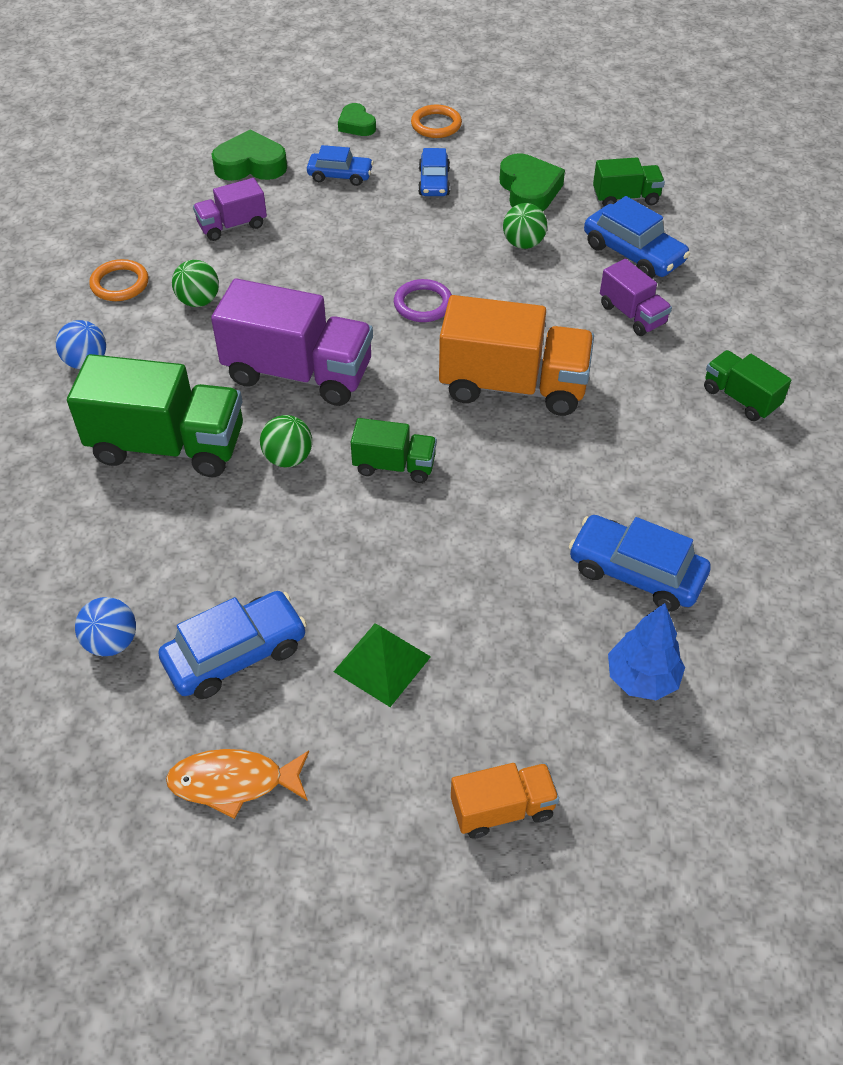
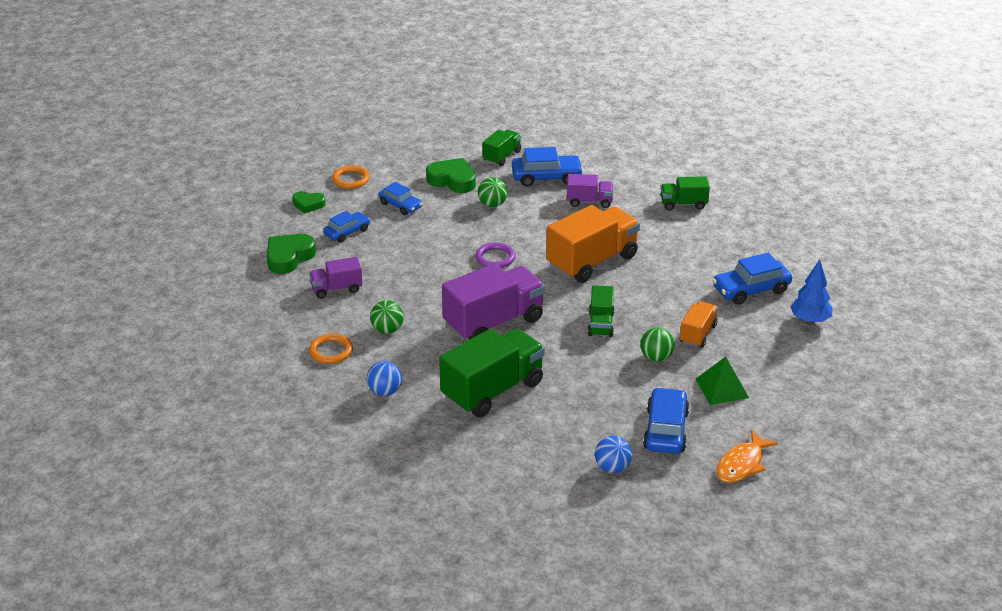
camera: 50 degrees left, 15 degrees down
(232, 226) = (336, 289): purple truck -> purple truck turned 60 degrees clockwise
(288, 458) = (553, 355): green ball -> green ball (656, 357)
(394, 465) = (601, 324): green truck -> green truck turned 135 degrees clockwise
(502, 809) = (836, 393): orange truck -> orange truck (697, 334)

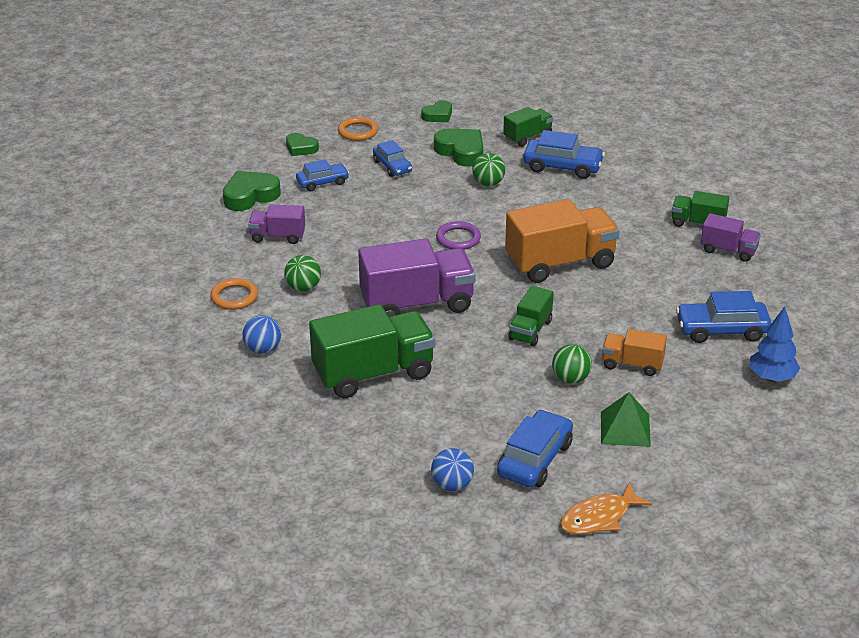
camera: 20 degrees right, 0 degrees up
(413, 151) = (438, 115): none -> green heart
(589, 201) = (594, 200): purple truck -> purple truck (728, 250)
(697, 334) = (632, 364): orange truck -> orange truck turned 120 degrees counterclockwise

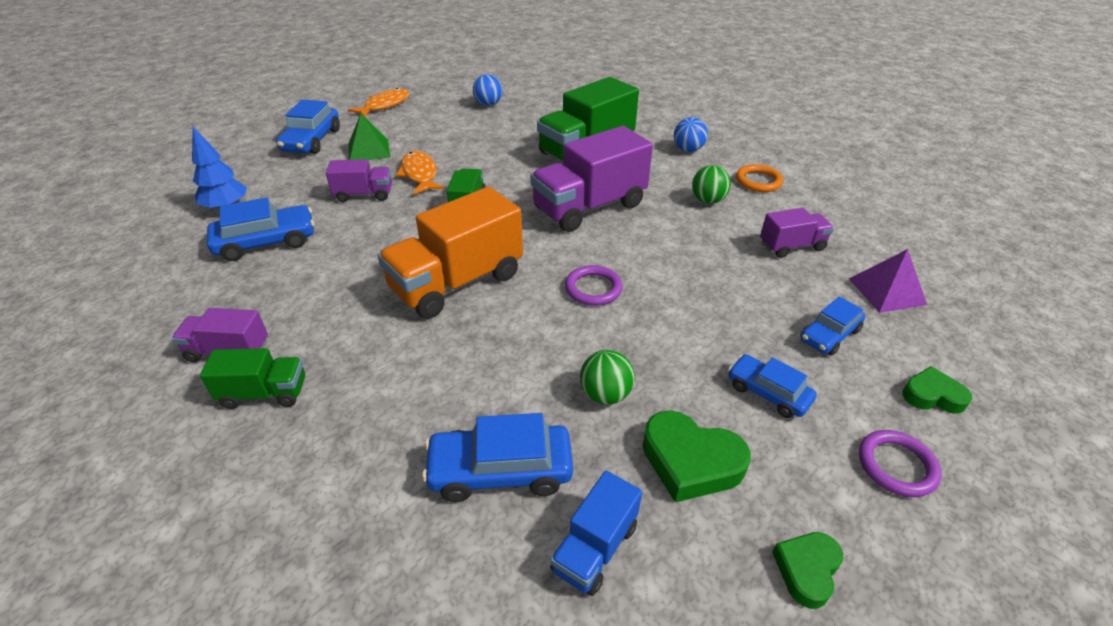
camera: 160 degrees right, 5 degrees up
(250, 196) = (886, 291): green heart -> purple pyramid
(358, 131) = (896, 466): orange ring -> purple ring
(527, 137) = (595, 548): green truck -> blue truck
(534, 459) = (436, 124): blue car -> blue car (312, 140)
(570, 379) = (419, 174): green ball -> orange fish
(632, 364) = (364, 194): orange truck -> purple truck

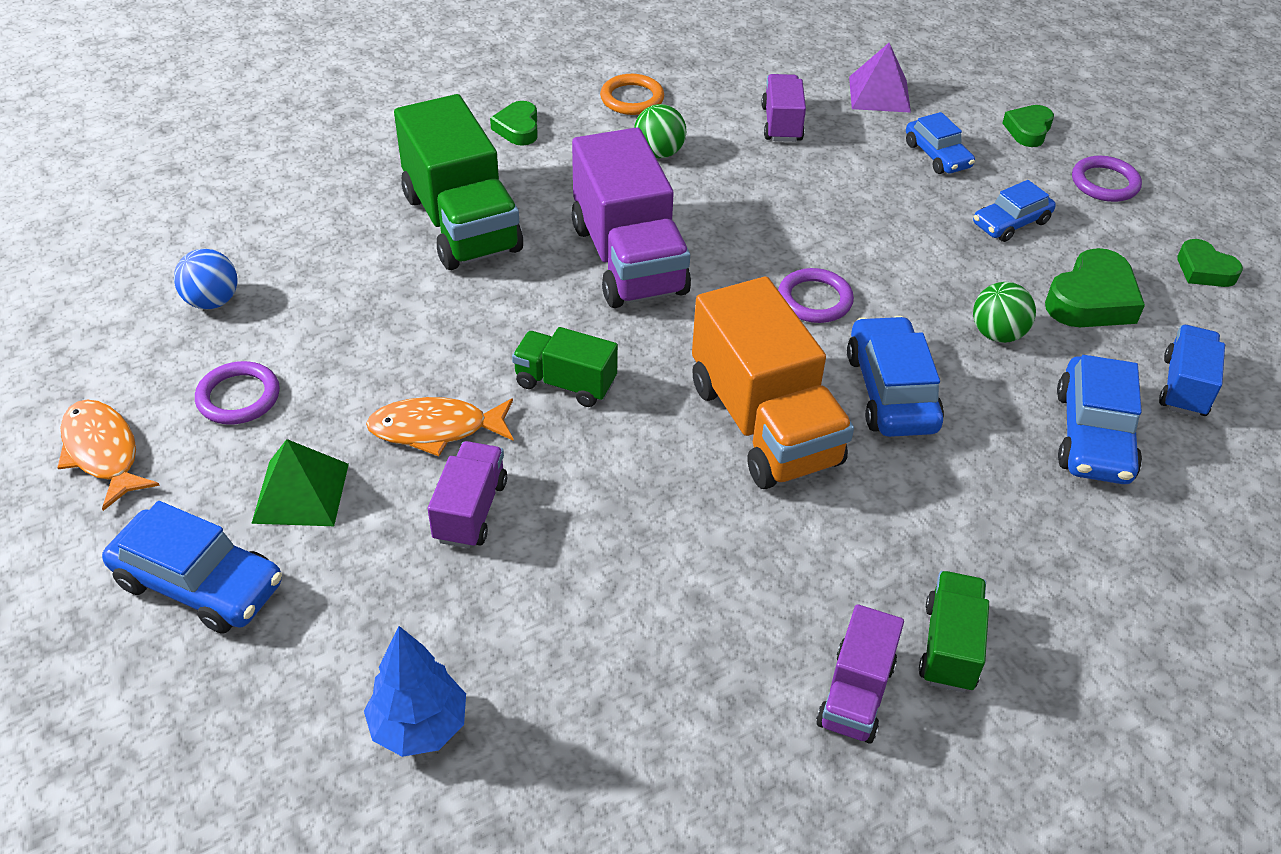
camera: 75 degrees left, 5 degrees up
(266, 242) = (573, 655): blue car -> blue car (891, 391)
(427, 124) = (238, 397): none -> purple ring
(595, 548) = (1184, 387): blue truck -> blue truck turned 120 degrees counterclockwise
(688, 150) = (518, 128): blue ball -> green heart

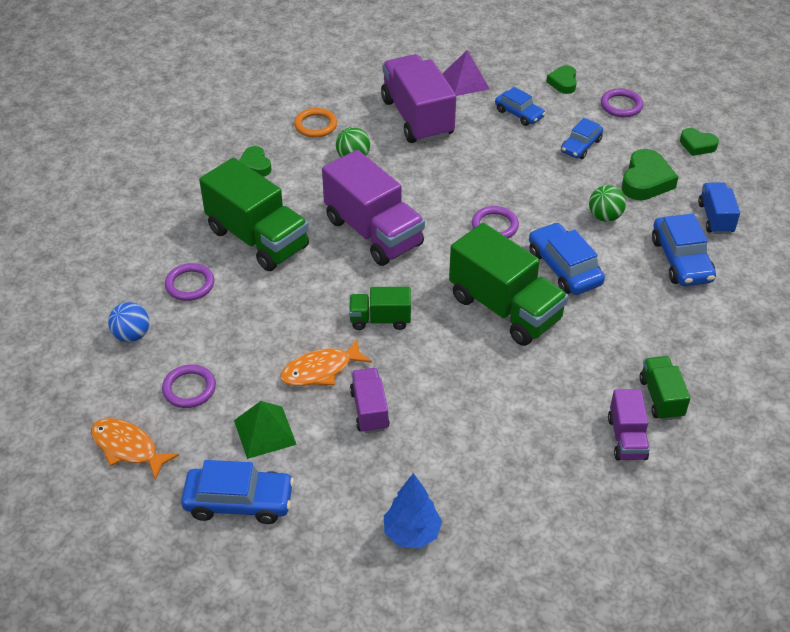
camera: 20 degrees left, 0 degrees up
(332, 257) = (190, 284): none -> purple ring
(764, 424) = (505, 308): orange truck -> green truck
(781, 124) = (417, 118): purple truck -> purple truck, size x1.91

